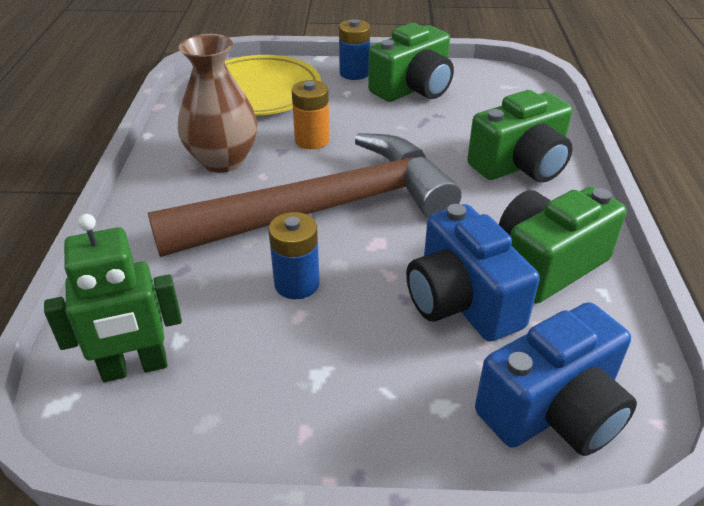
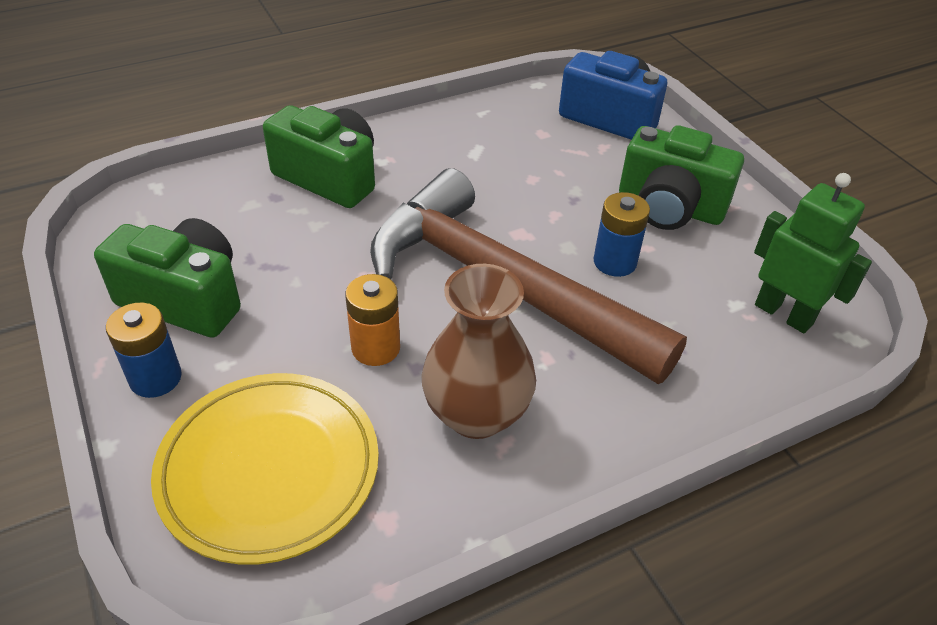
camera: 120 degrees left, 5 degrees up
(462, 301) = (551, 170): blue camera -> none
(547, 264) = (472, 140): green camera -> green camera (670, 207)

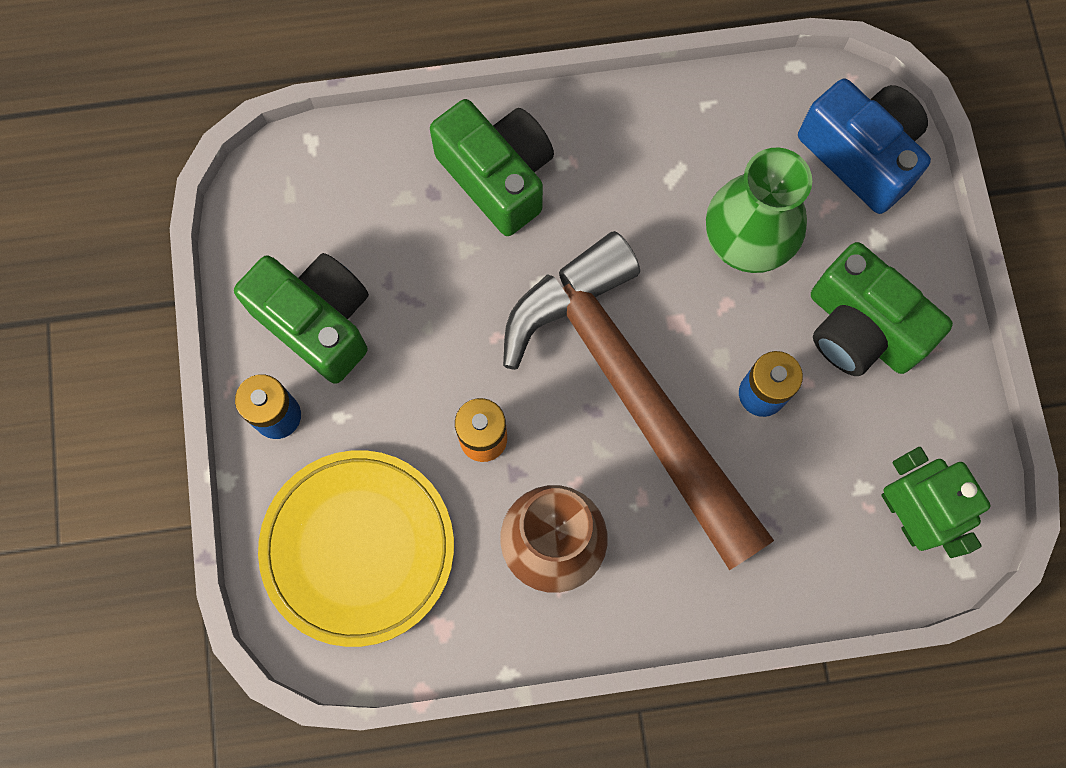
camera: 20 degrees right, 30 degrees up
(551, 176) = (746, 241): none -> green vase

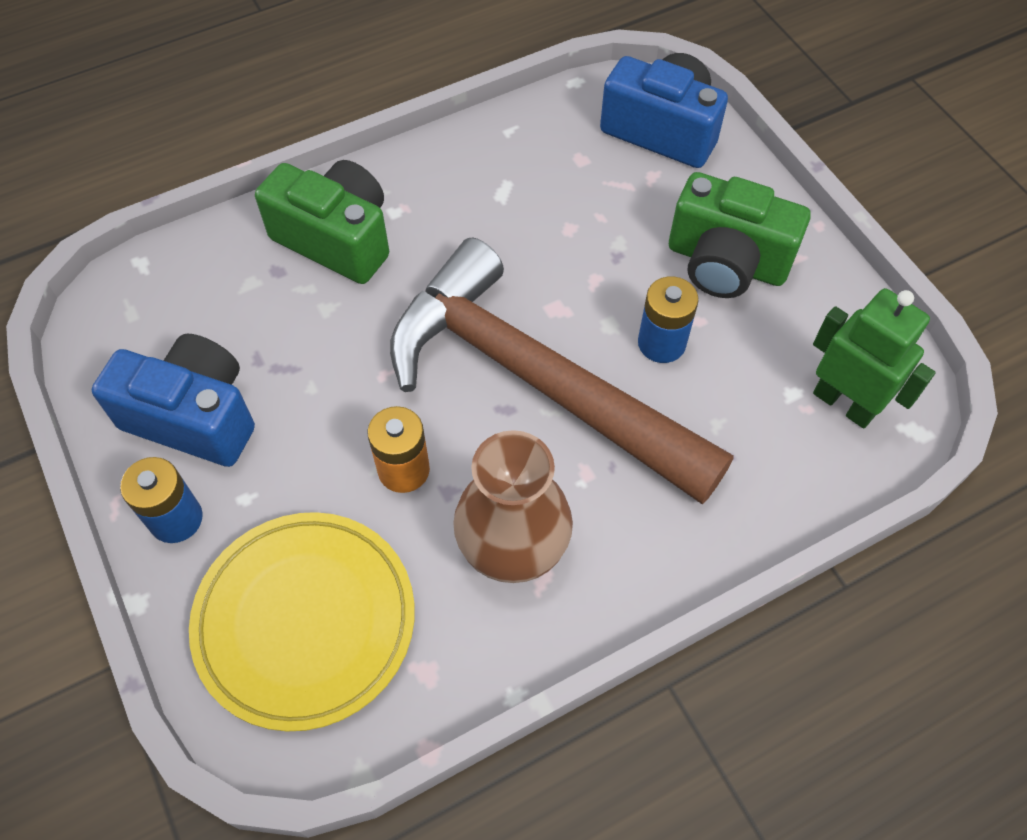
camera: 20 degrees left, 15 degrees down
(317, 322) = (194, 417): green camera -> blue camera
(746, 241) = (591, 224): green vase -> none

